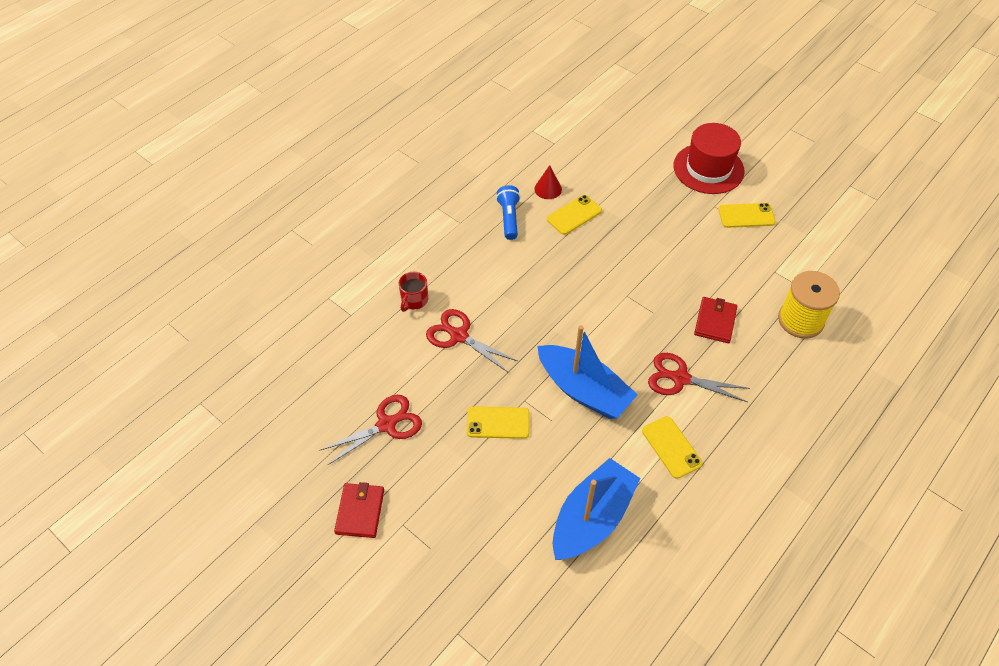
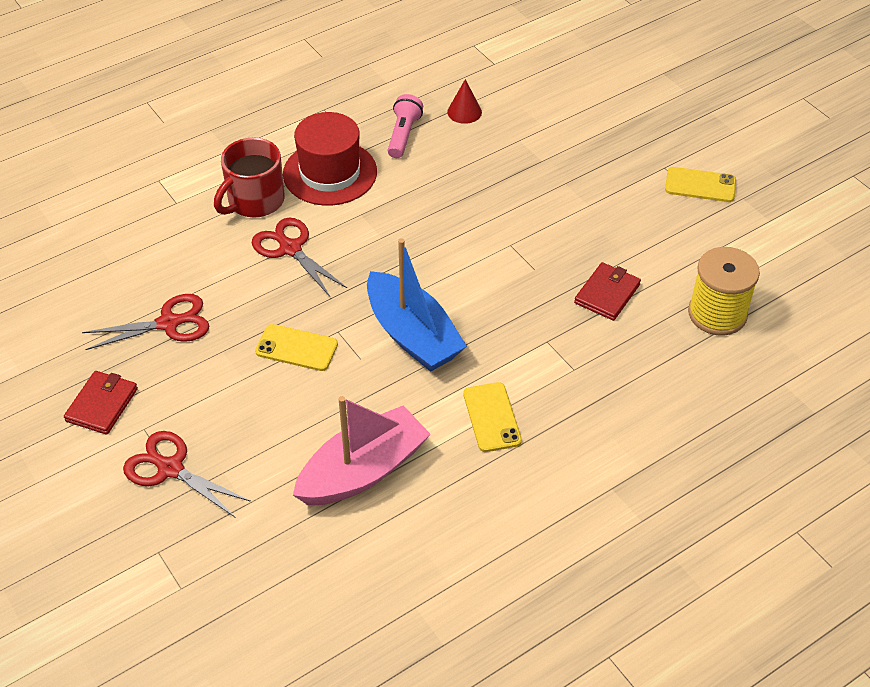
camera: 15 degrees right, 5 degrees down
(414, 300) = (254, 201): red mug -> red mug, size x1.70
(509, 218) = (403, 135): blue flashlight -> pink flashlight
(574, 215) = (484, 146): yellow phone -> none
(592, 518) = (363, 471): blue boat -> pink boat
(680, 378) = (536, 346): red scissors -> red scissors (170, 469)
(708, 168) = (675, 124): red hat -> red hat (330, 173)

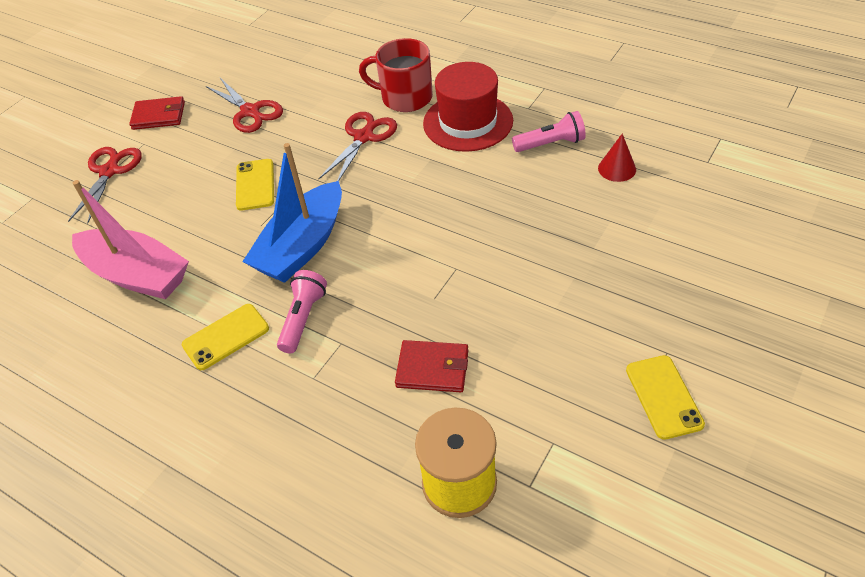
camera: 70 degrees right, 0 degrees up
(503, 358) = (303, 318): none -> pink flashlight

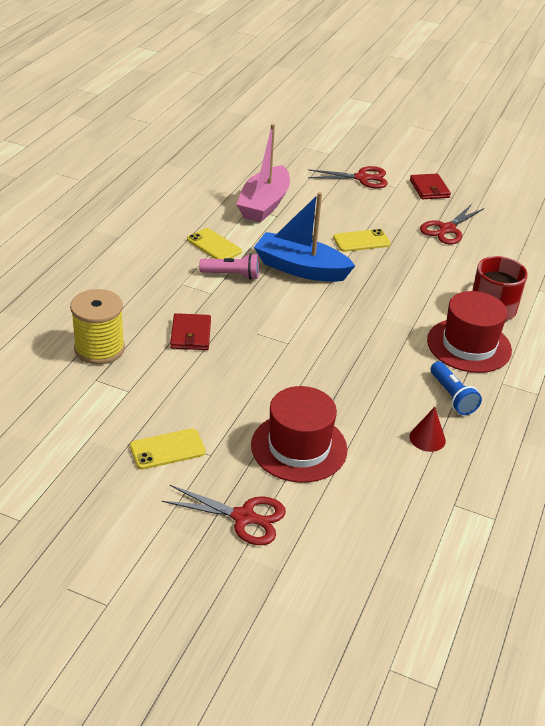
camera: 75 degrees right, 10 degrees down
(364, 137) = (431, 288): red scissors -> red scissors (243, 517)
(551, 144) = (452, 396): pink flashlight -> blue flashlight
(643, 270) = (299, 447): none -> red hat

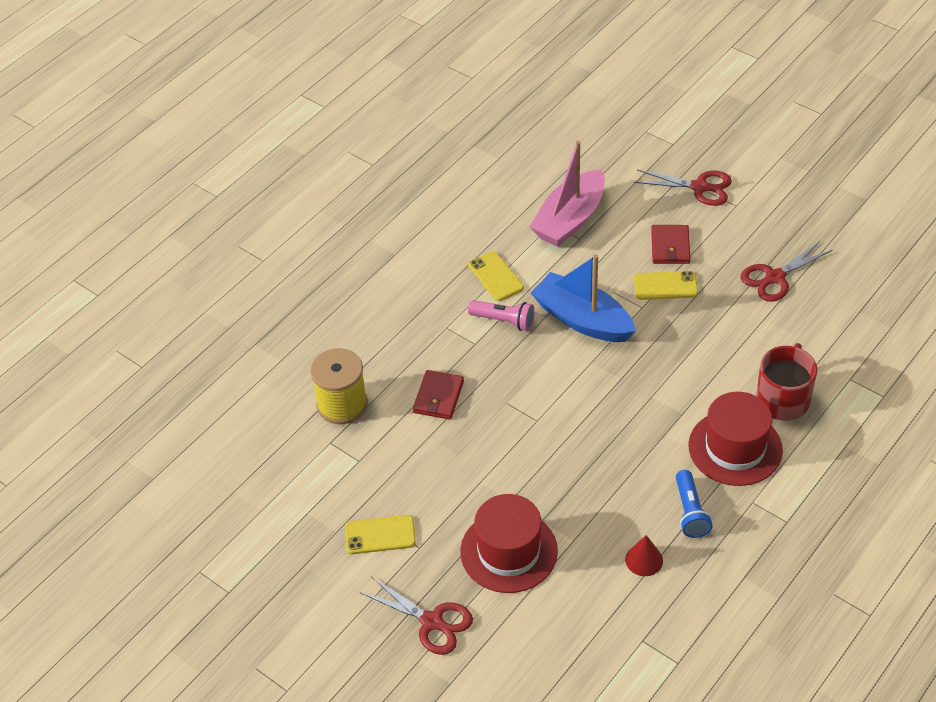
camera: 20 degrees right, 10 degrees up
(429, 189) = (777, 211): red wallet -> red wallet (670, 247)

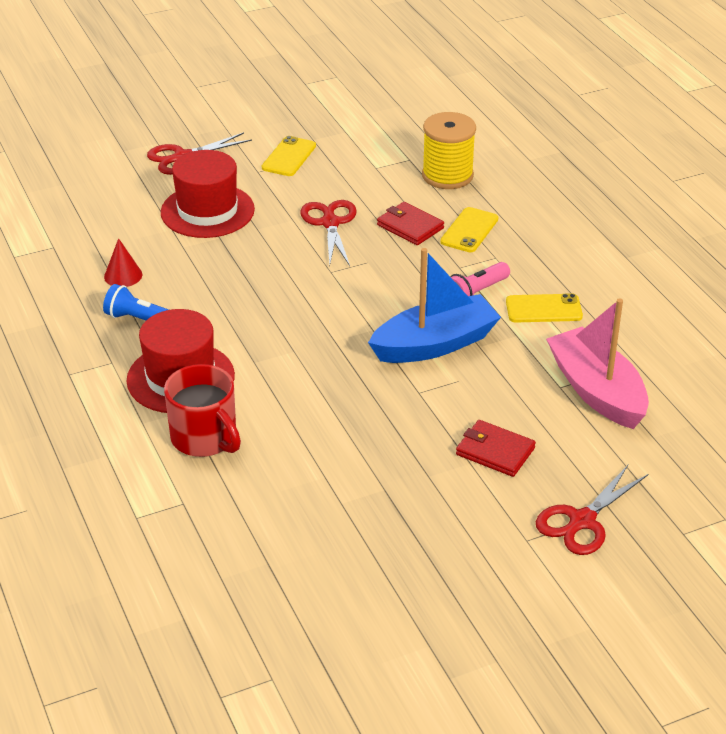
camera: 115 degrees right, 10 degrees down
(665, 286) = (436, 422): yellow phone -> yellow phone (469, 230)
(775, 277) = (379, 516): red scissors -> red scissors (330, 223)

